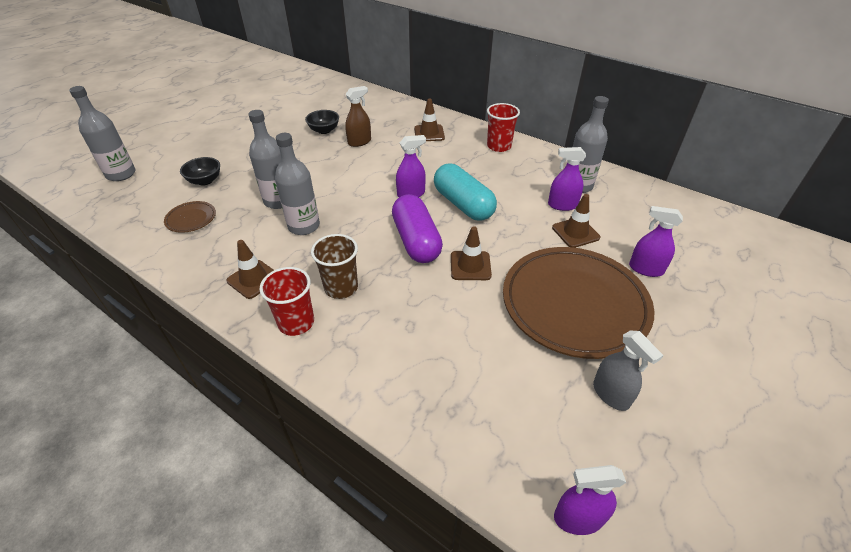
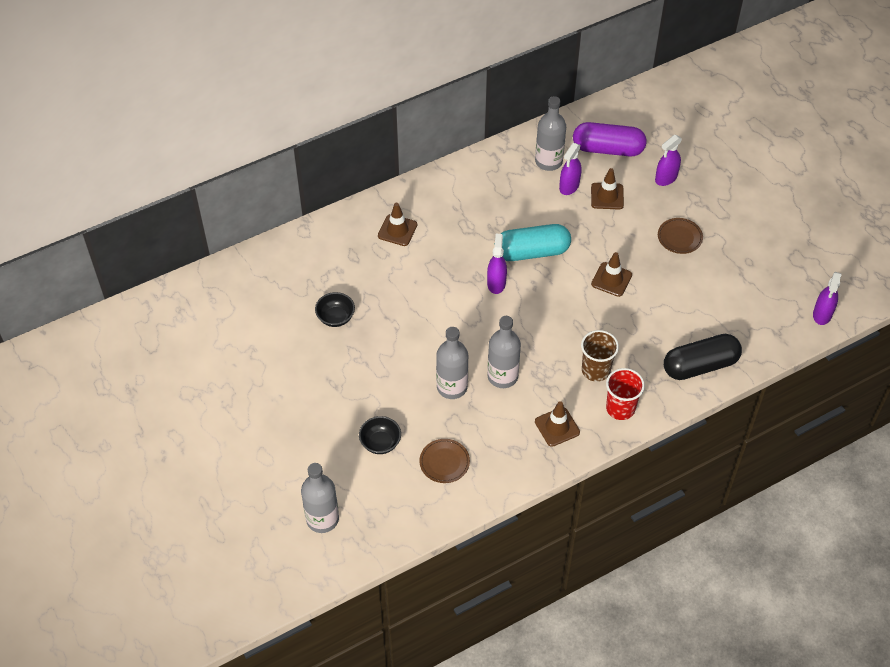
camera: 65 degrees left, 10 degrees up
(359, 142) = (379, 294): brown spray bottle -> none
(394, 381) = (700, 365): none -> black capsule
(416, 241) = (564, 303): purple capsule -> purple capsule (608, 149)
(499, 146) = (455, 186): red cup -> none
(574, 304) = (679, 237): brown plate -> brown plate, size x0.40
(611, 394) = (757, 258): grey spray bottle -> none

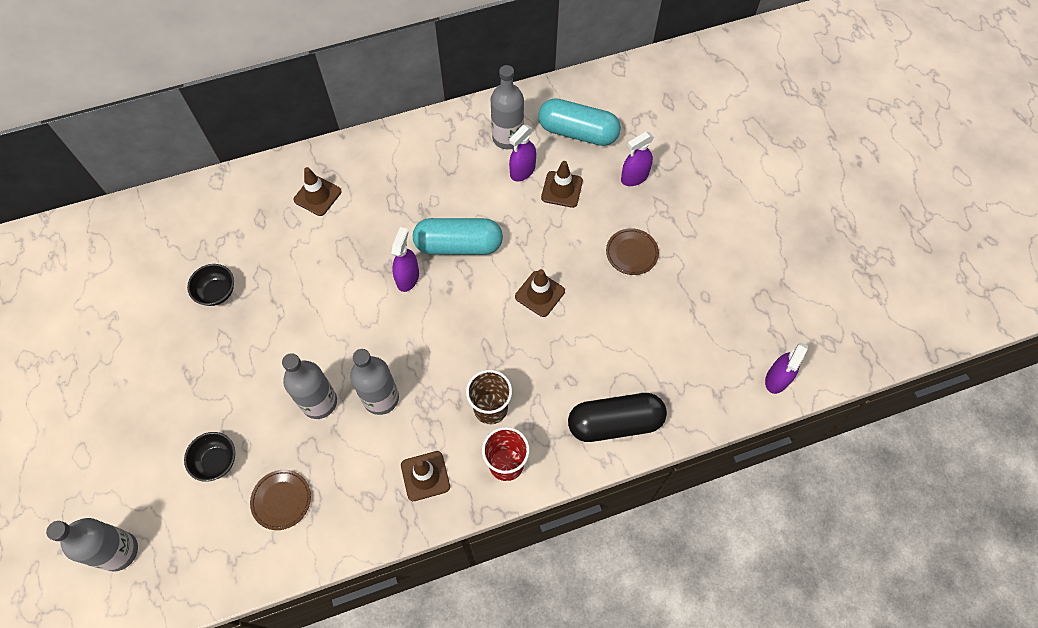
camera: 10 degrees right, 10 degrees up
(608, 149) = (578, 132): purple capsule -> turquoise capsule

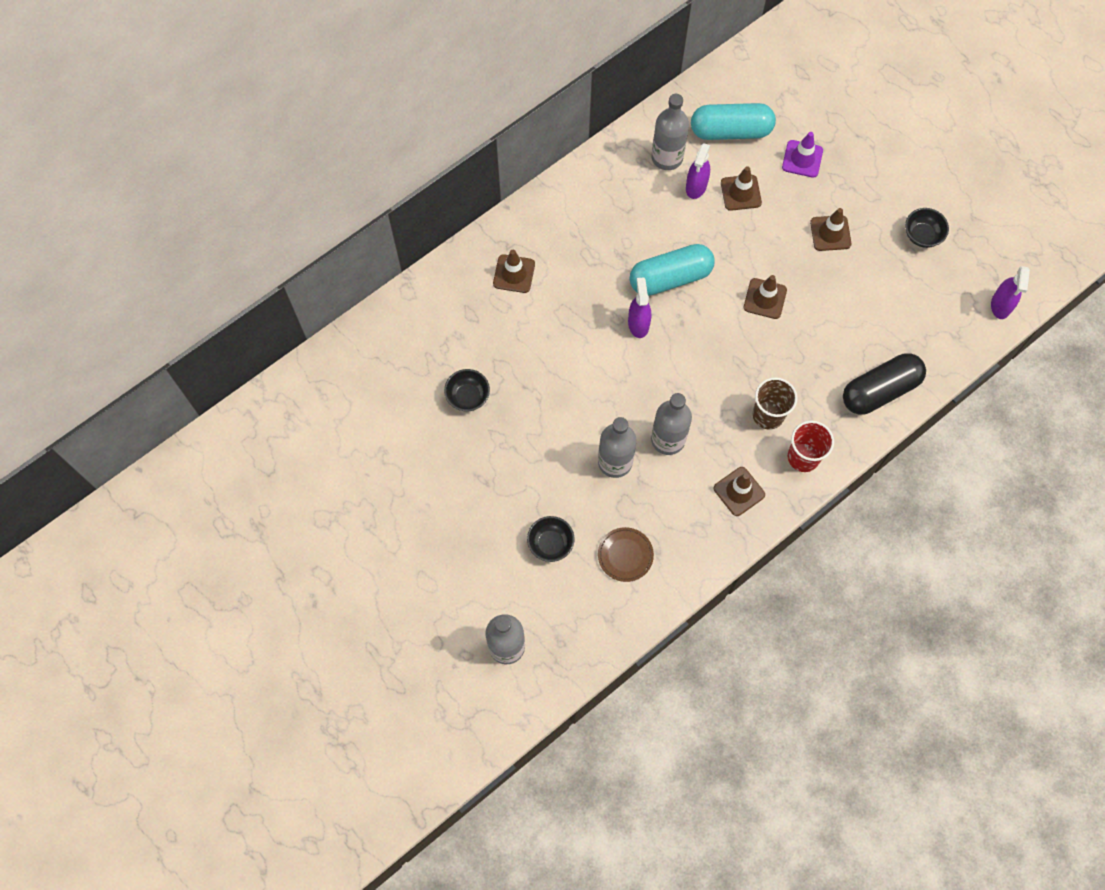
camera: 20 degrees left, 5 degrees up
(631, 253) = (830, 233): brown plate -> brown traffic cone
(634, 177) = (802, 159): purple spray bottle -> purple traffic cone
(722, 284) = (922, 235): none -> black bowl

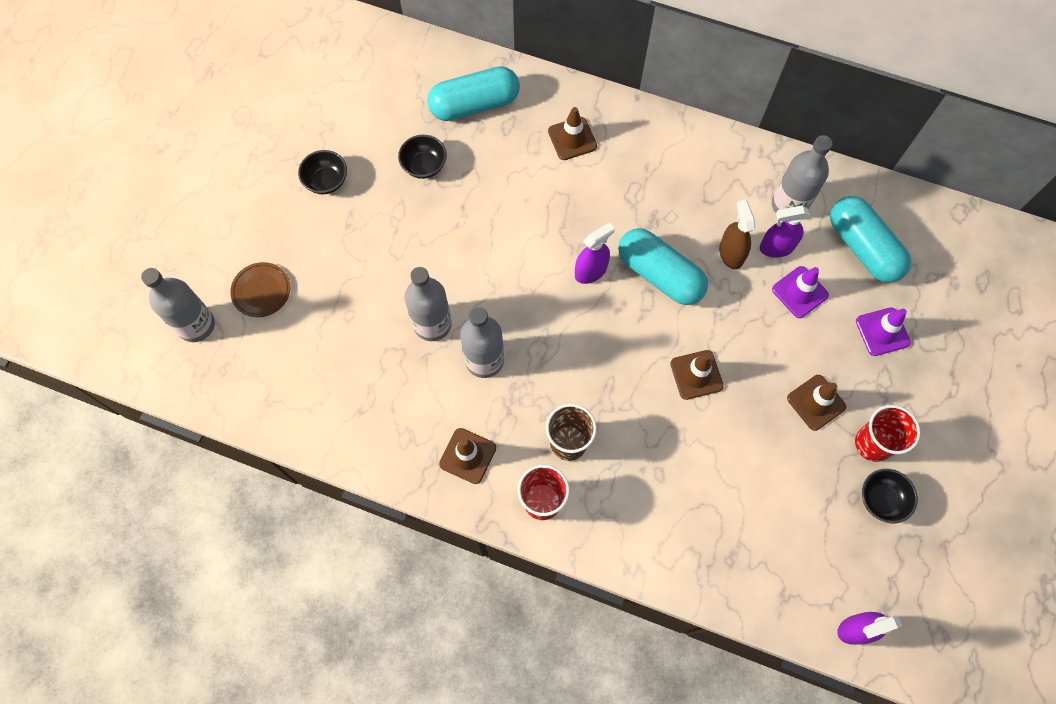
camera: 60 degrees right, 0 degrees up
(434, 329) = (474, 104): none -> turquoise capsule
(550, 543) = (317, 310): black bowl -> black bowl (326, 181)
(625, 555) = (341, 382): brown plate -> brown plate (261, 291)
(682, 219) = (731, 254): none -> brown spray bottle
(741, 193) = (799, 292): brown traffic cone -> purple traffic cone
(879, 390) = (667, 543): black capsule -> none
(880, 216) = (873, 444): none -> red cup

